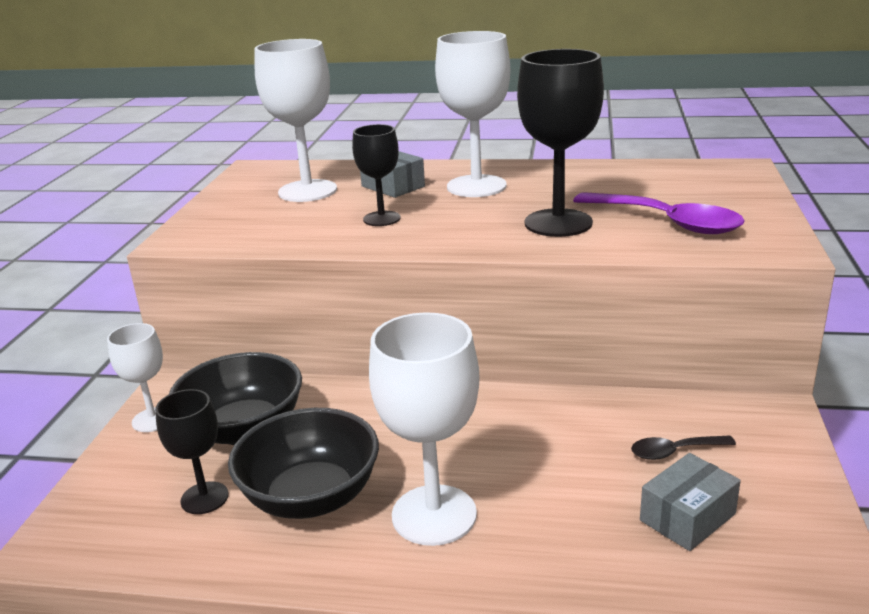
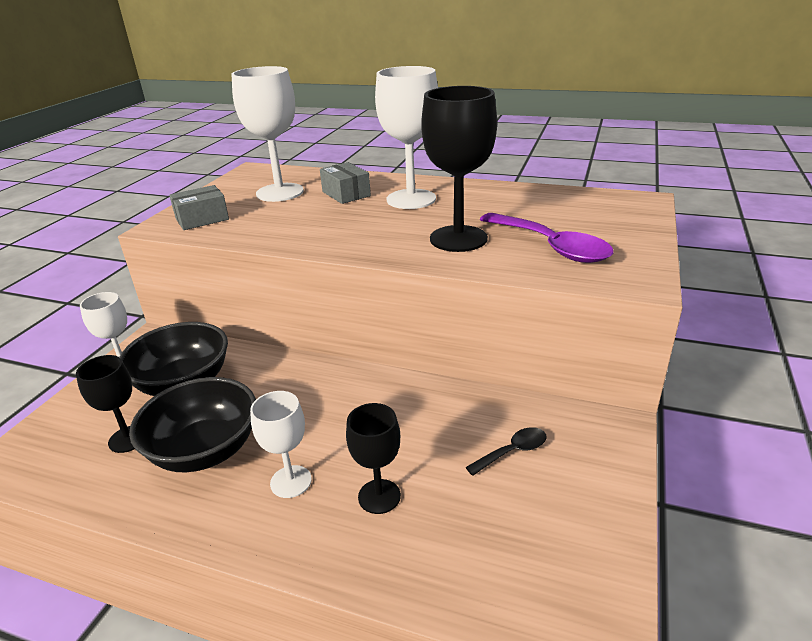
camera: 10 degrees right, 5 degrees up
(381, 219) = (320, 222): black goblet -> black goblet (379, 496)
(434, 515) = (291, 481): white goblet -> white goblet, size x0.58
(674, 451) = (512, 452): black spoon -> black spoon turned 150 degrees clockwise
(687, 517) = (498, 517): grey box -> grey box (202, 219)

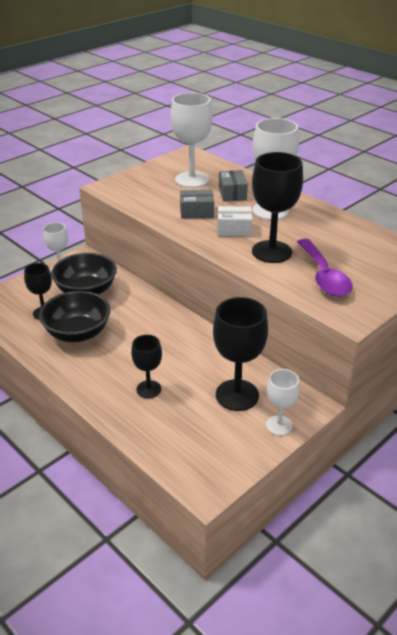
camera: 25 degrees right, 5 degrees up
(202, 219) = (132, 188): grey box -> grey box (196, 212)
(291, 481) = (110, 365): white goblet -> white goblet (279, 425)
(385, 228) = (234, 229): none -> white box
(512, 452) = (237, 395): black spoon -> black goblet

